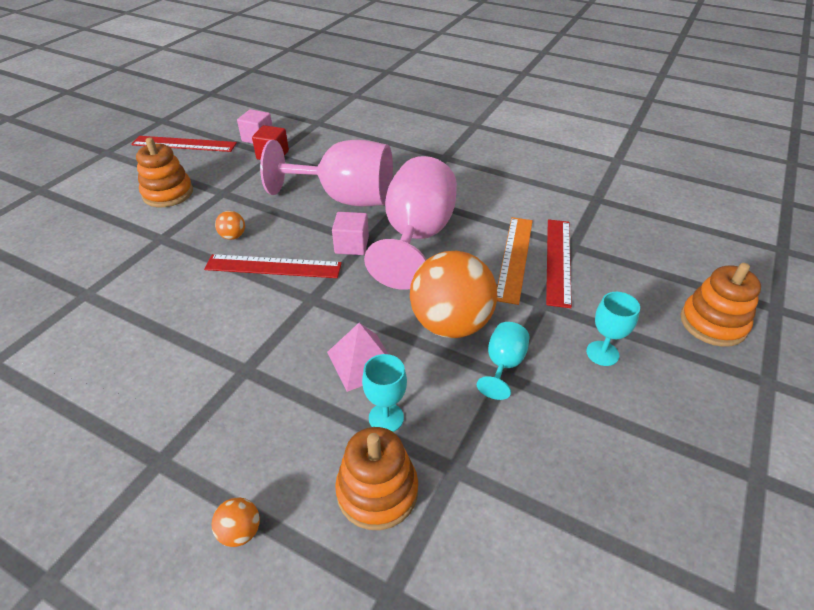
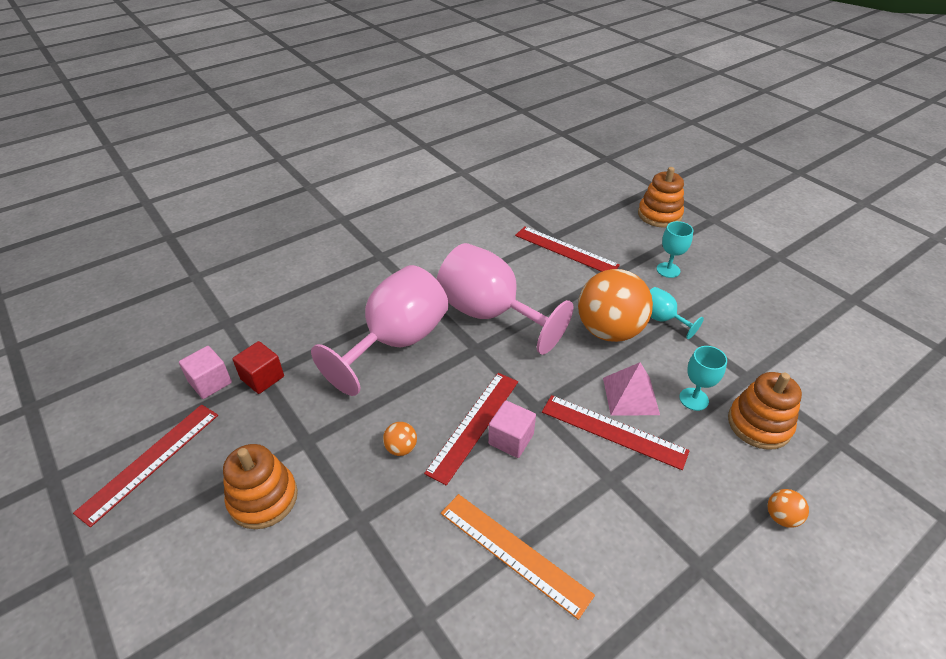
camera: 65 degrees left, 0 degrees up
(306, 358) = (613, 431): none -> red ruler
(351, 245) = (475, 359): pink cube -> pink cube (511, 439)
(515, 258) = (550, 269): orange ruler -> orange ruler (514, 552)

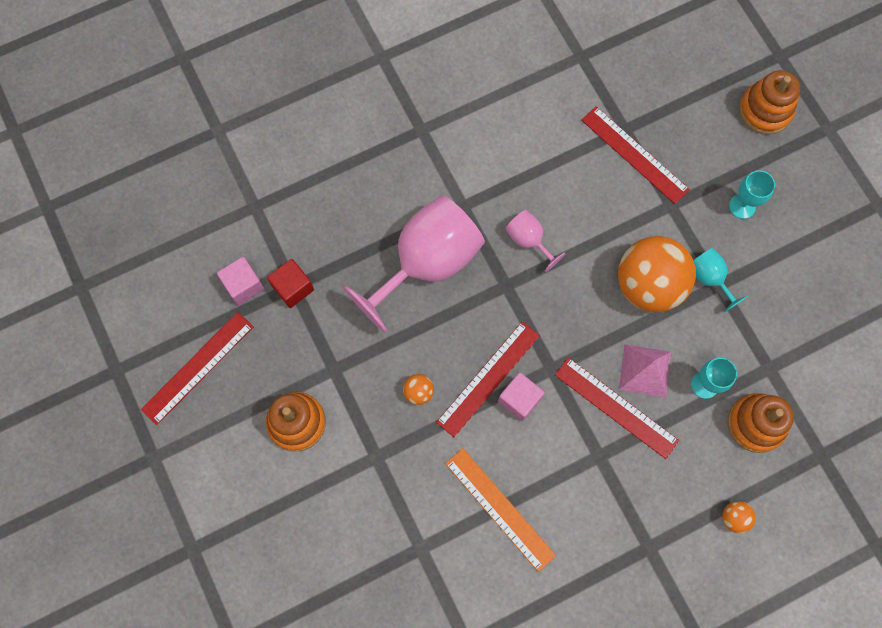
camera: 10 degrees right, 30 degrees up
(490, 314) = (529, 240): pink goblet -> pink goblet, size x0.45

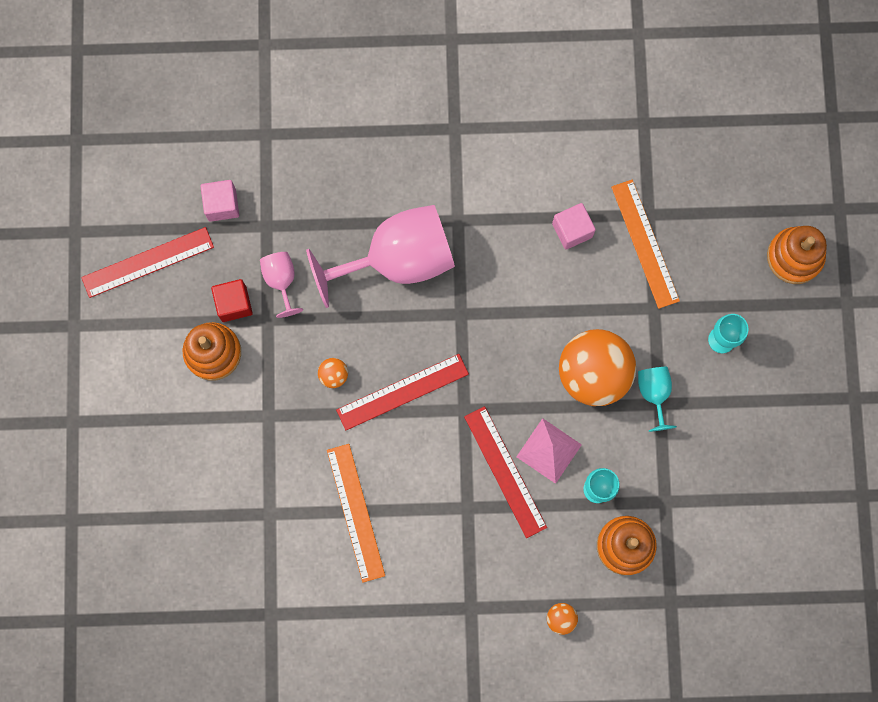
camera: 25 degrees right, 5 degrees up
(293, 288) = (265, 227): red cube -> red cube (234, 304)
(519, 399) = (421, 424): pink cube -> pink cube (572, 230)
(529, 240) = (503, 281): pink goblet -> pink goblet (281, 281)
(634, 155) = (645, 243): red ruler -> orange ruler

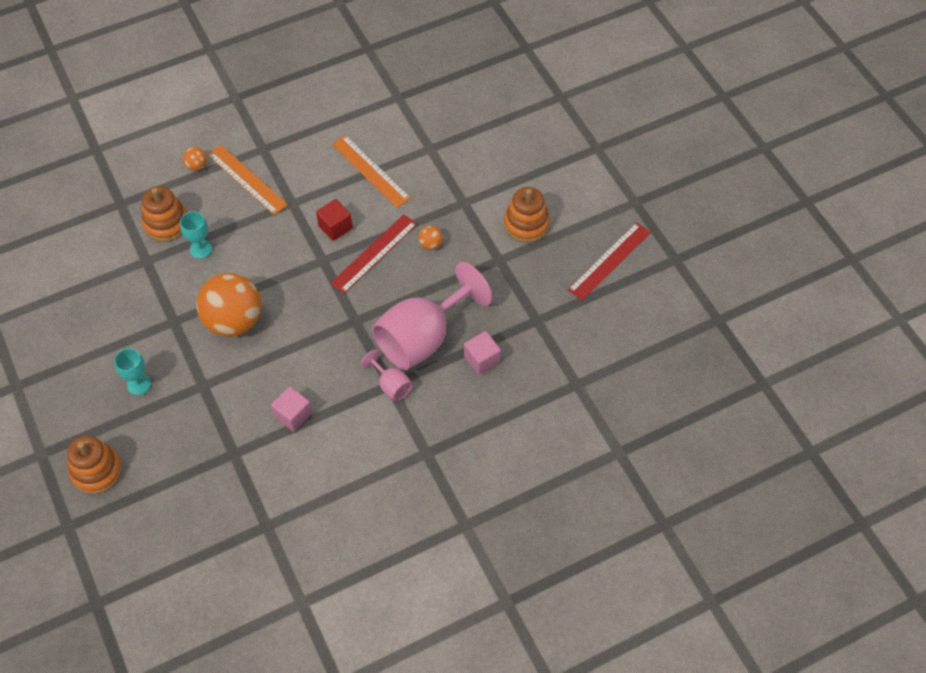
camera: 155 degrees right, 20 degrees down
(222, 205) = (579, 320): pink cube -> pink cube (482, 359)
(234, 304) = (529, 260): red cube -> red cube (335, 227)
(281, 281) = (504, 288): pink goblet -> pink goblet (391, 385)
(505, 472) = (274, 234): red ruler -> none
(549, 450) = (247, 259): pink pyramid -> none
(645, 243) = (228, 429): orange ruler -> orange ruler (247, 179)
(654, 393) = (180, 326): turquoise goblet -> none

